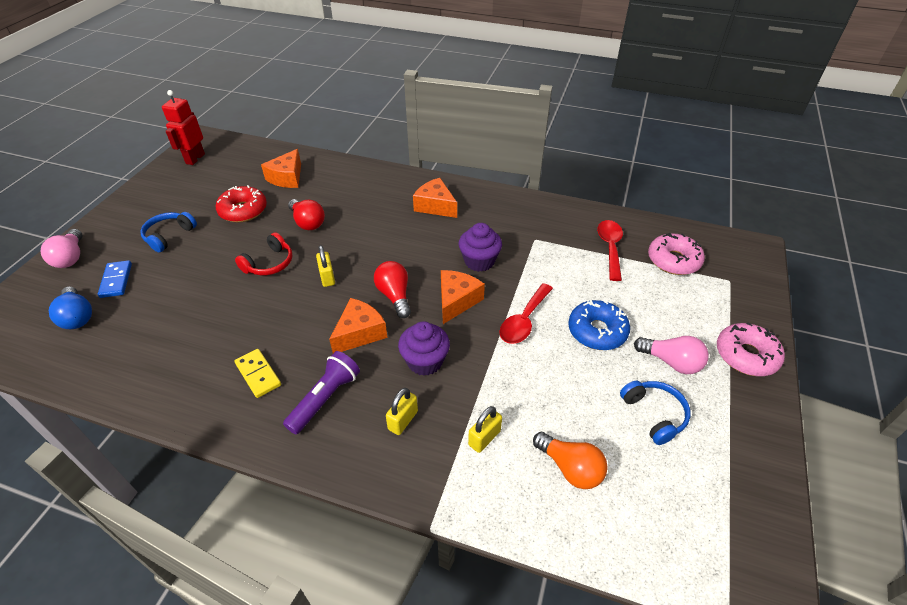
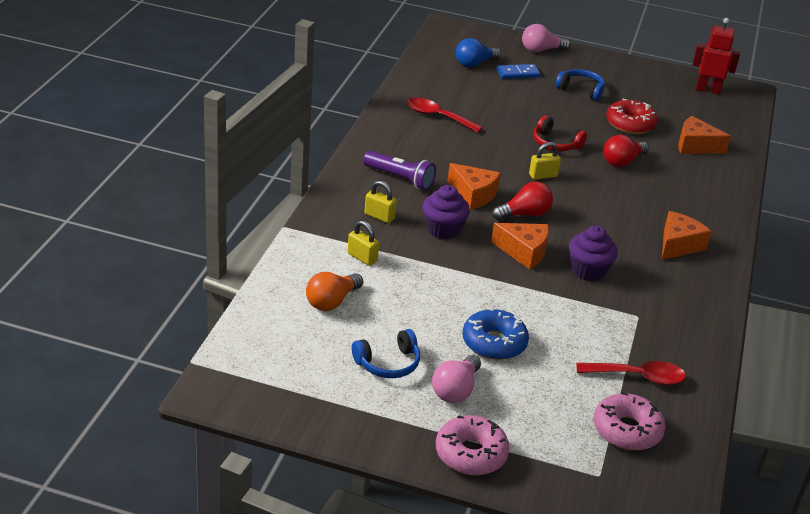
camera: 85 degrees right, 10 degrees down
(258, 374) = (422, 147): yellow domino -> none
(524, 320) = (502, 293): red spoon -> red spoon (437, 117)

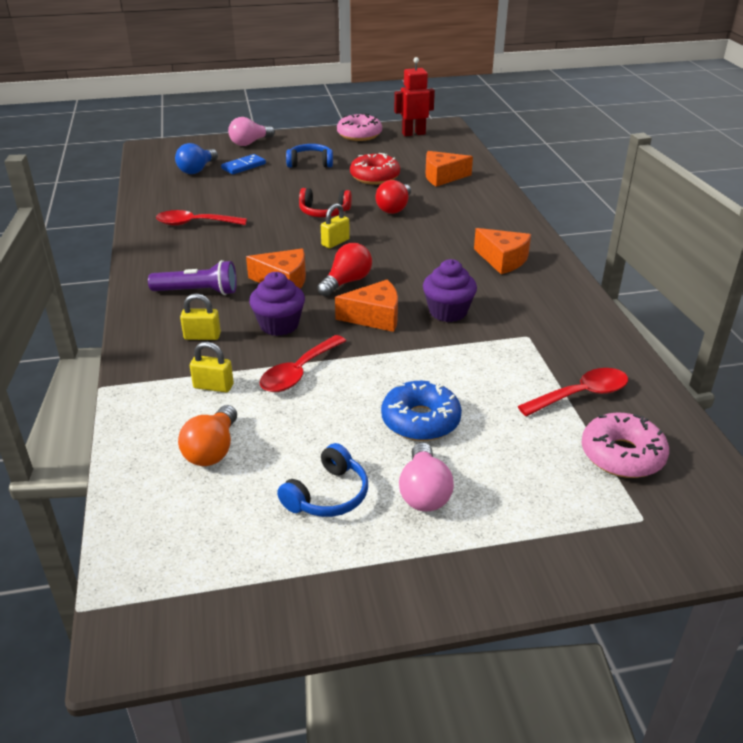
camera: 25 degrees left, 0 degrees up
(431, 272) = (299, 372): none -> red spoon
(471, 454) = (500, 562): pink donut -> pink donut (359, 135)
(678, 245) = (503, 260): orange cheese -> orange cheese turned 120 degrees clockwise

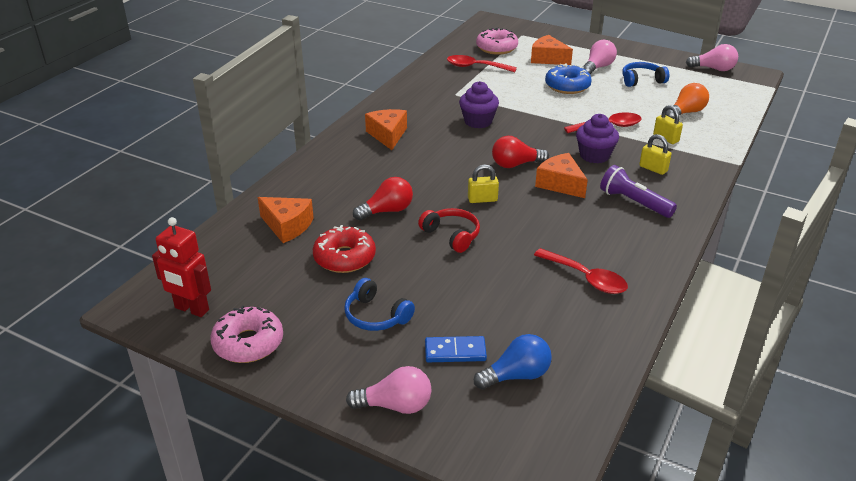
camera: 140 degrees left, 0 degrees up
(222, 611) = (713, 69): none -> pink light bulb
(374, 317) = (527, 136): orange cheese -> orange cheese (548, 59)

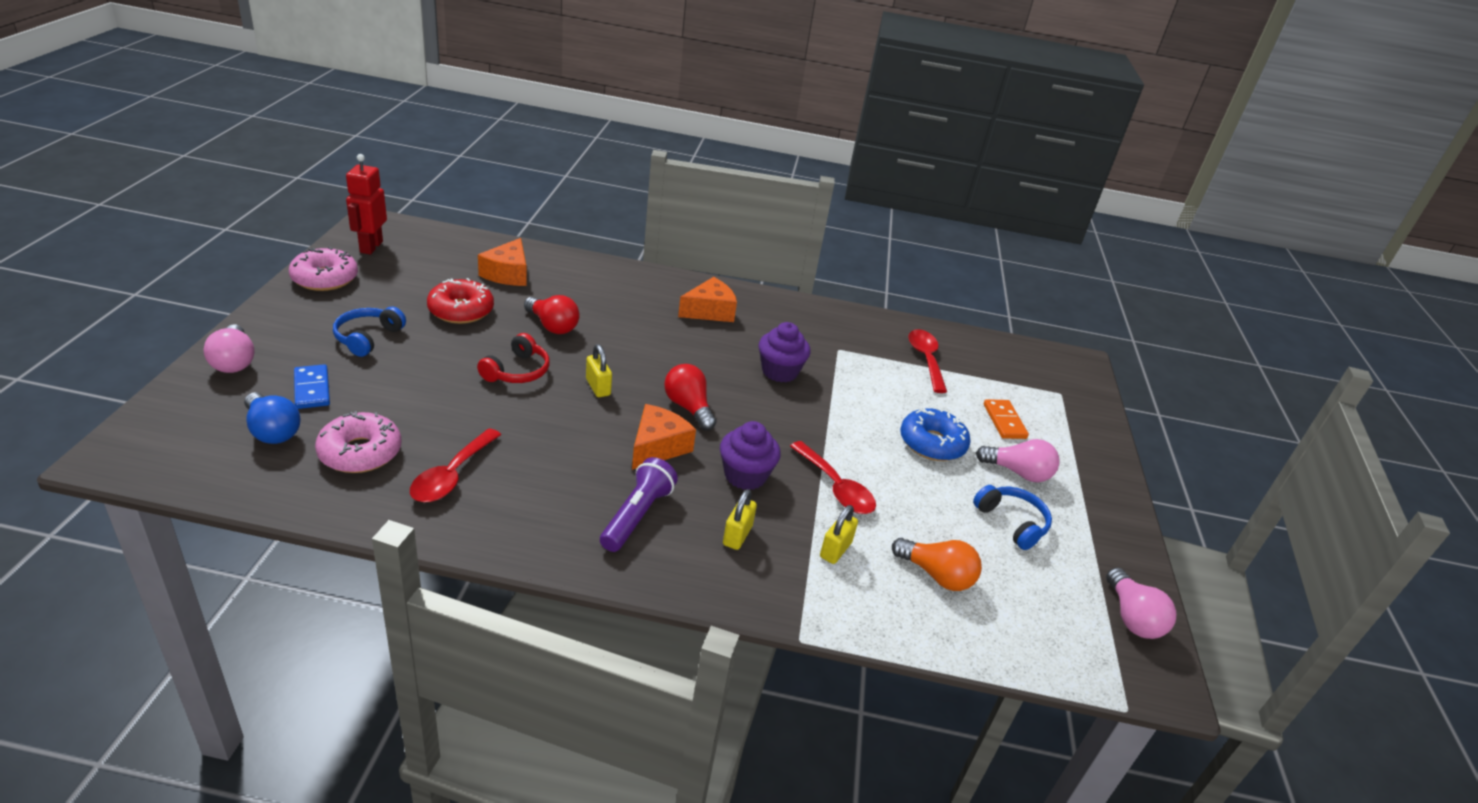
camera: 65 degrees right, 0 degrees up
(496, 48) = (997, 373): pink donut -> pink donut (360, 452)
(548, 59) = (1004, 421): orange cheese -> orange domino

